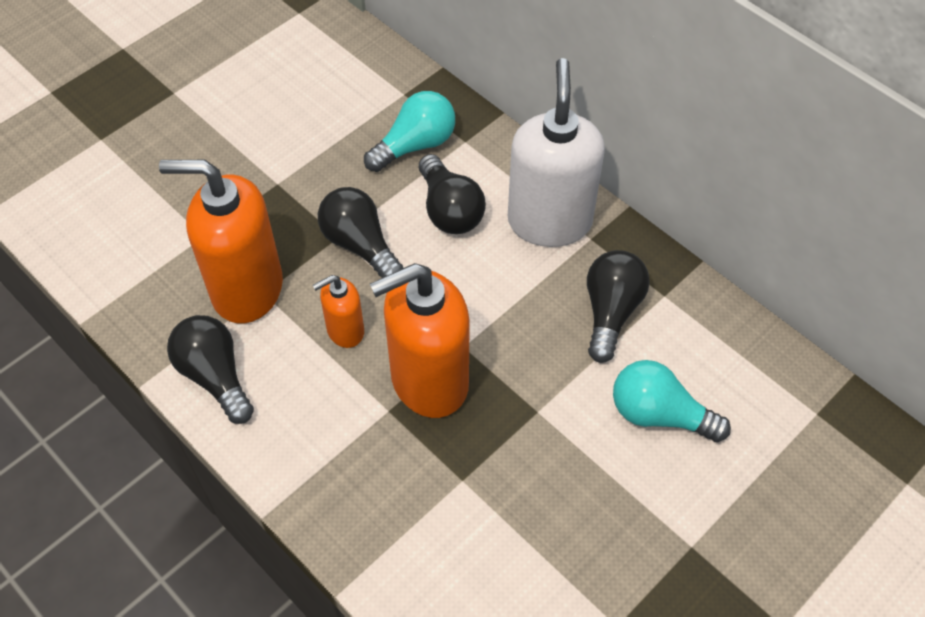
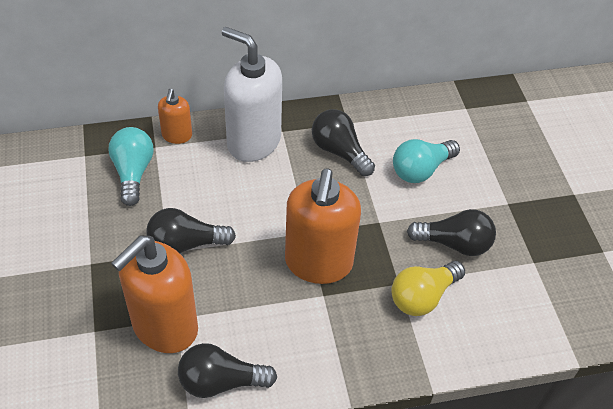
camera: 60 degrees left, 5 degrees down
(345, 331) = (246, 287): orange soap dispenser -> orange soap dispenser (177, 135)
(449, 210) = (201, 183): black light bulb -> black light bulb (454, 243)
(462, 516) = (422, 297): none -> yellow light bulb

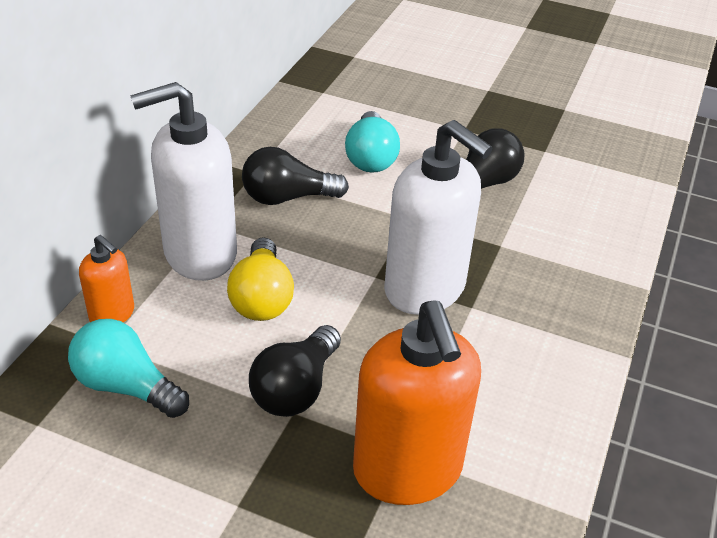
camera: 55 degrees left, 10 degrees down
(220, 381) = (527, 453): black light bulb -> none
(318, 263) = (425, 289): orange soap dispenser -> white soap dispenser
(422, 297) = (530, 237): yellow light bulb -> yellow light bulb (262, 298)

